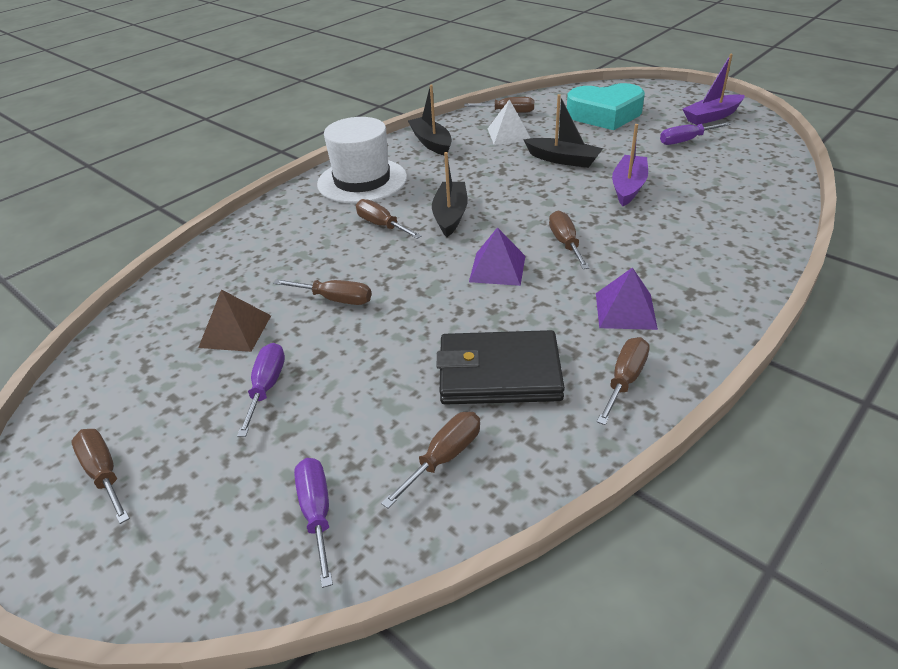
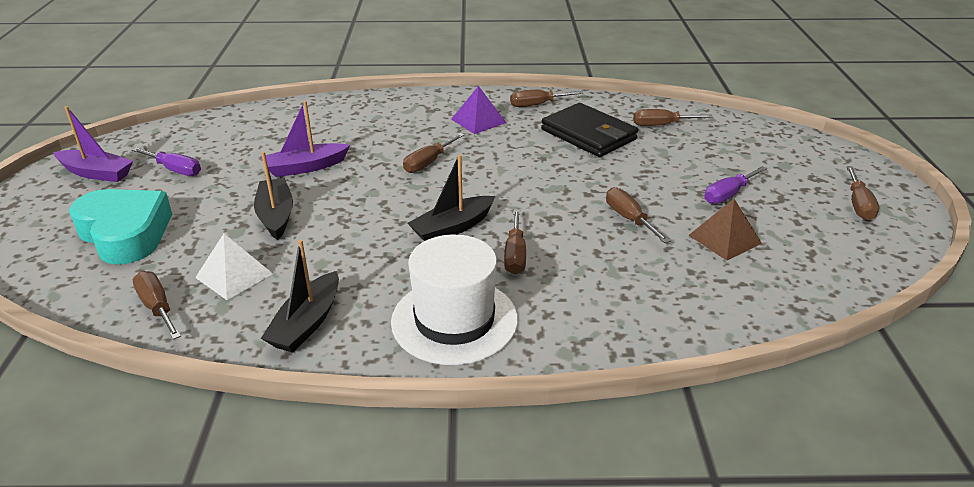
camera: 135 degrees left, 5 degrees down
(317, 513) = (742, 138): purple screwdriver -> none
(497, 268) = (497, 174): purple pyramid -> none

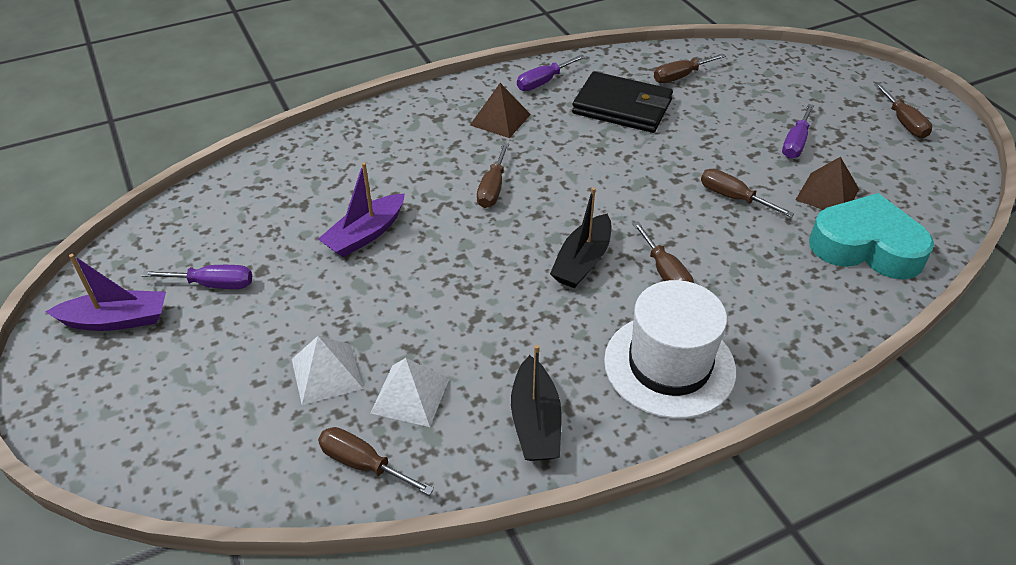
camera: 25 degrees left, 10 degrees up
(125, 233) = (235, 388): turquoise heart -> turquoise heart (866, 247)
(192, 243) = (327, 373): none -> white pyramid
(276, 216) = (388, 307): black boat -> none
(478, 121) = (500, 119): purple pyramid -> brown pyramid
(537, 105) = (543, 82): brown screwdriver -> purple screwdriver

